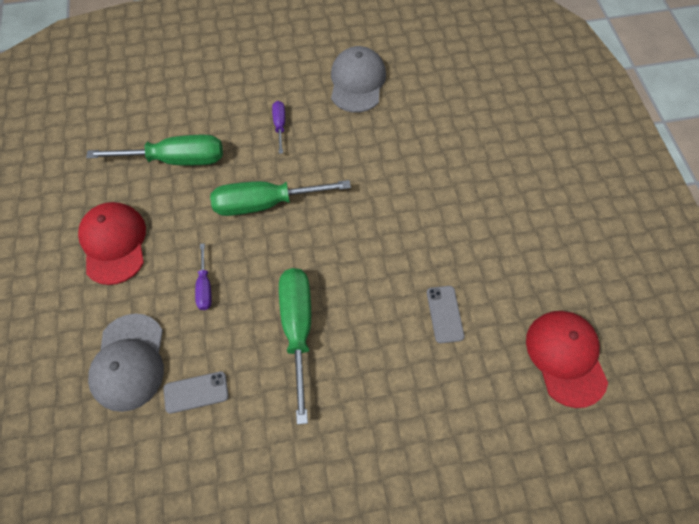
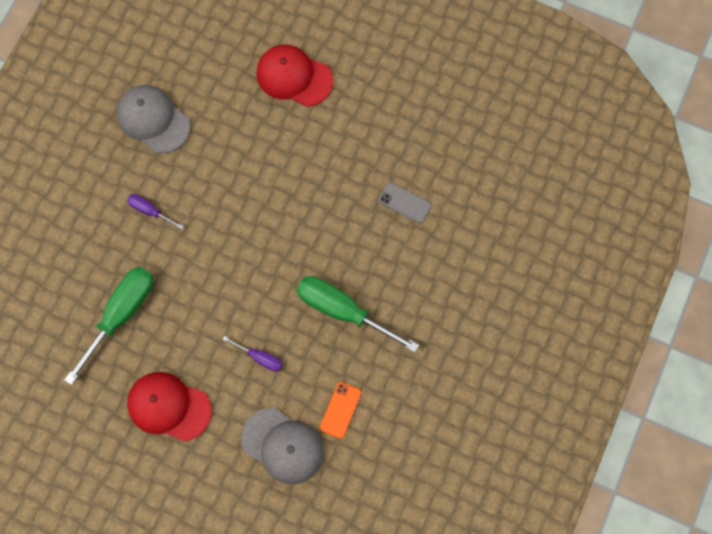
camera: 55 degrees left, 10 degrees up
(196, 392) = (340, 410): grey phone -> orange phone
(265, 203) = (218, 269): green screwdriver -> none
(566, 357) = (490, 148): red cap -> red cap (294, 77)

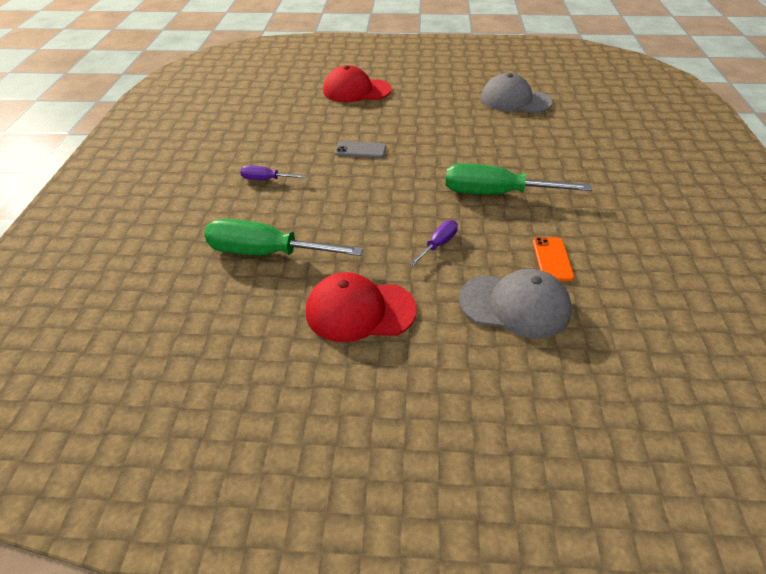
camera: 20 degrees left, 30 degrees down
(121, 314) = (266, 253): green screwdriver -> green screwdriver turned 90 degrees counterclockwise
(153, 120) = (245, 132): grey cap -> grey cap (515, 100)
(260, 357) = (438, 244): purple screwdriver -> purple screwdriver turned 60 degrees counterclockwise
(404, 202) = (496, 126): grey phone -> grey phone (360, 150)

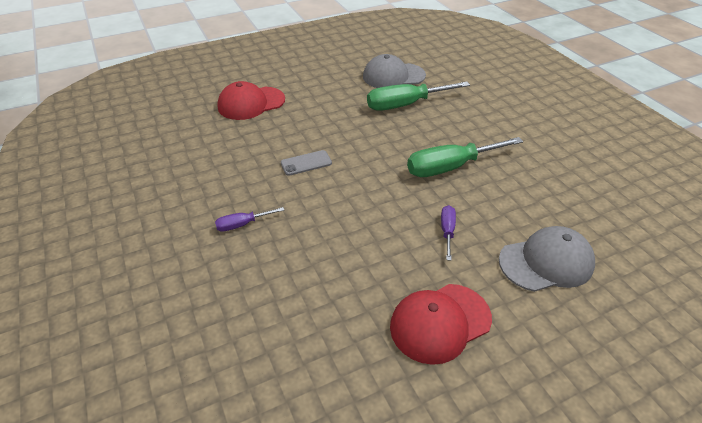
camera: 30 degrees left, 0 degrees up
(266, 253) = (309, 302): green screwdriver -> green screwdriver (405, 105)
(552, 259) = (537, 210): orange phone -> none

